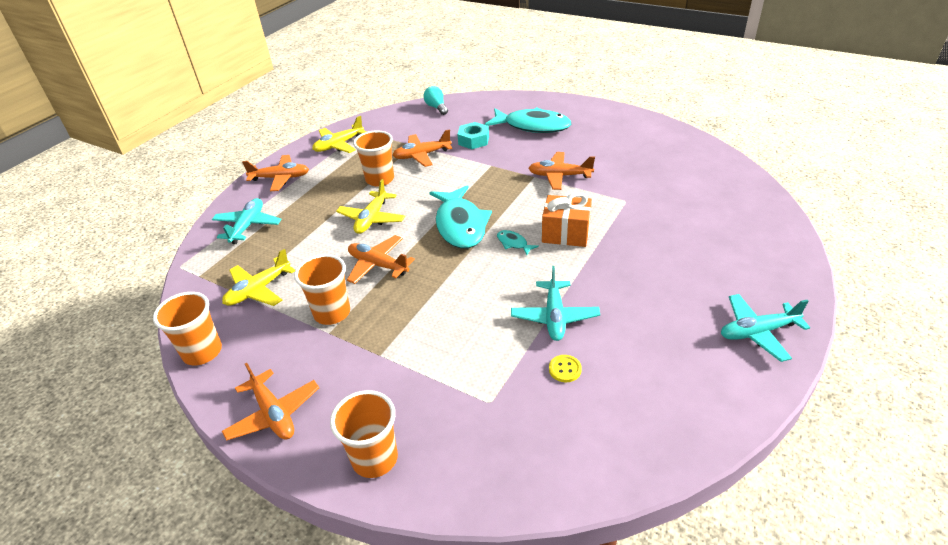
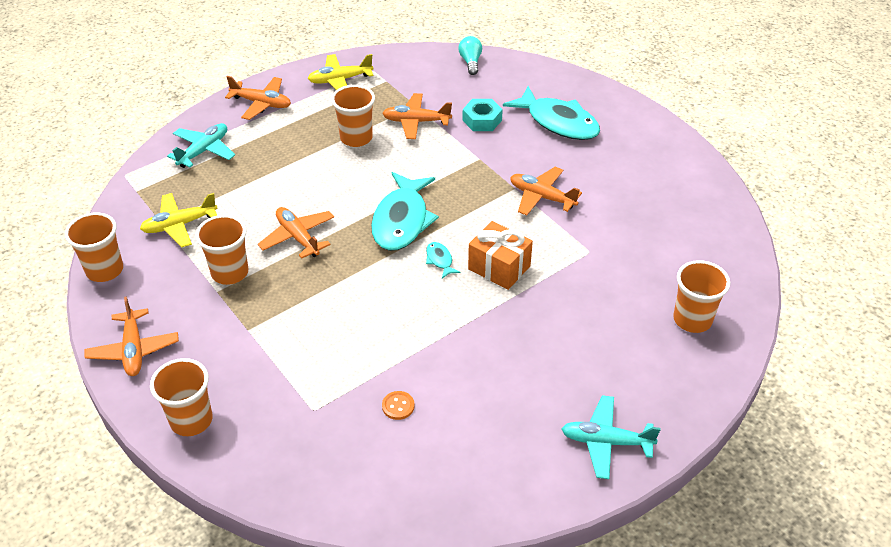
camera: 20 degrees right, 5 degrees up
(372, 219) = (321, 183): yellow plane -> none
(554, 317) = (424, 352): turquoise plane -> none
(565, 369) = (398, 406): yellow button -> orange button
(740, 221) = (692, 320): none -> orange cup

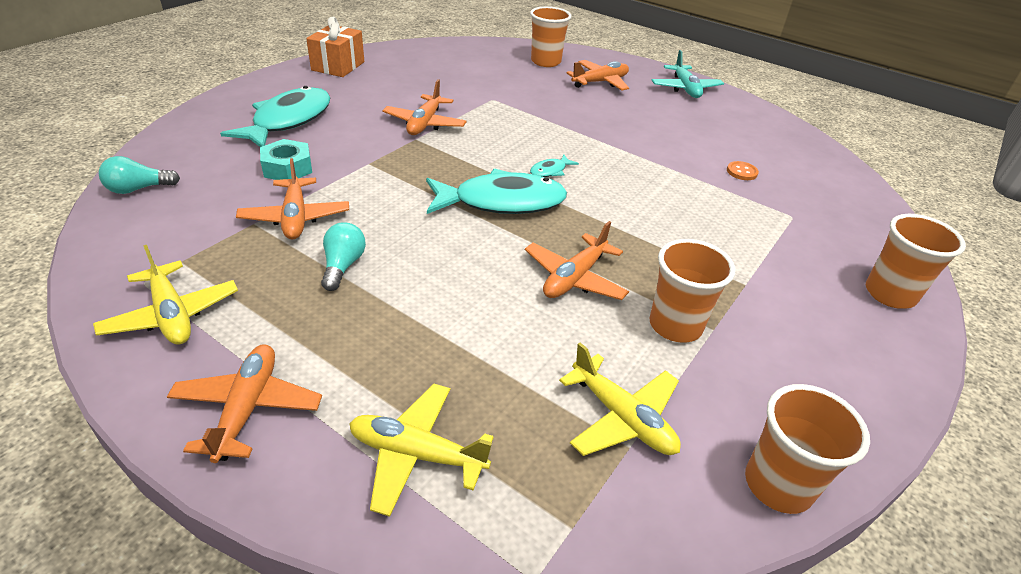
camera: 110 degrees left, 5 degrees down
(134, 350) = (865, 381): orange plane -> orange plane (600, 82)
(204, 151) = (416, 454): turquoise plane -> yellow plane
(356, 138) = (343, 266): orange cup -> turquoise light bulb
(499, 267) = (540, 138): orange gift -> orange gift (338, 66)

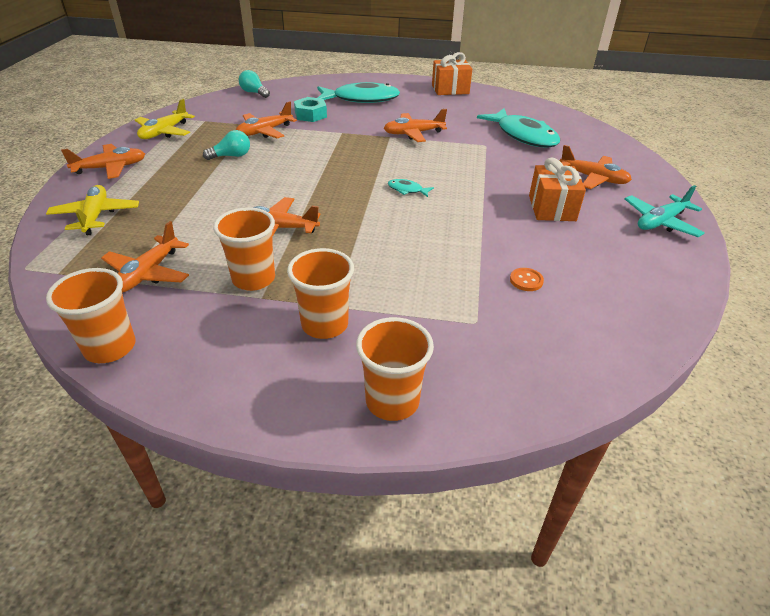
camera: 65 degrees right, 0 degrees up
(502, 202) = (344, 182): turquoise fish -> turquoise fish (523, 136)
(545, 62) = (589, 148): orange cup -> orange cup (325, 325)
(622, 418) = (148, 273): yellow plane -> orange plane
(637, 118) = (552, 208): none -> orange gift

